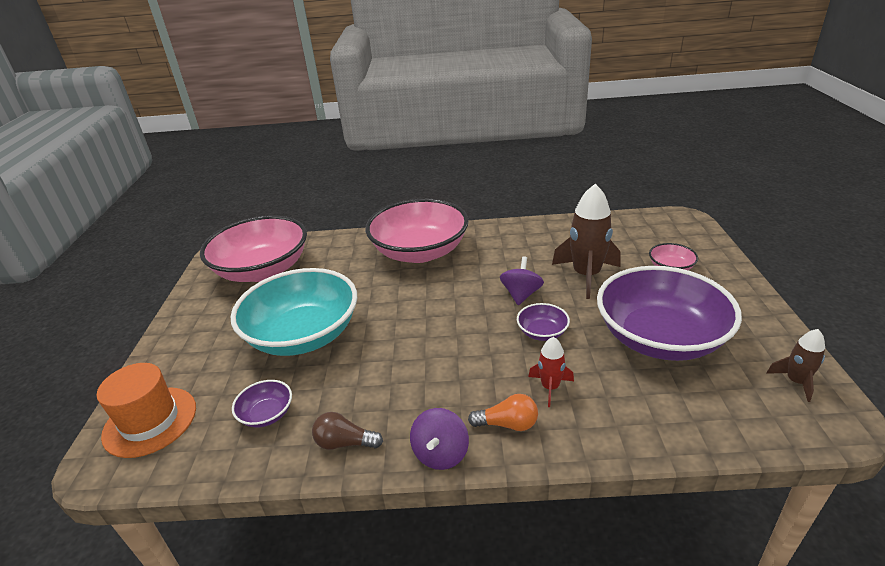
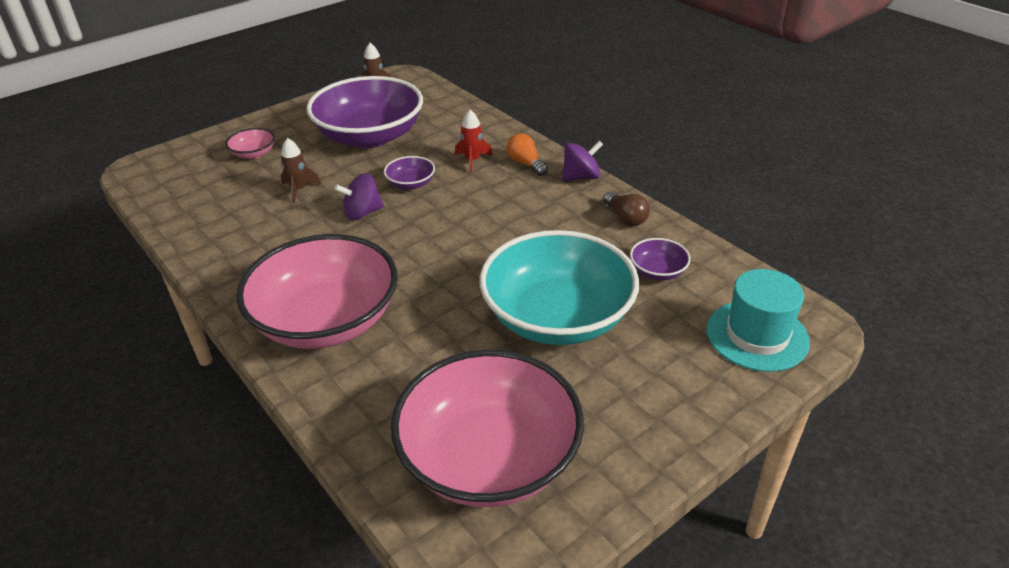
camera: 130 degrees left, 5 degrees up
(150, 421) = (757, 335): orange hat -> turquoise hat
(586, 275) = (299, 190): brown rocket -> brown rocket, size x0.53

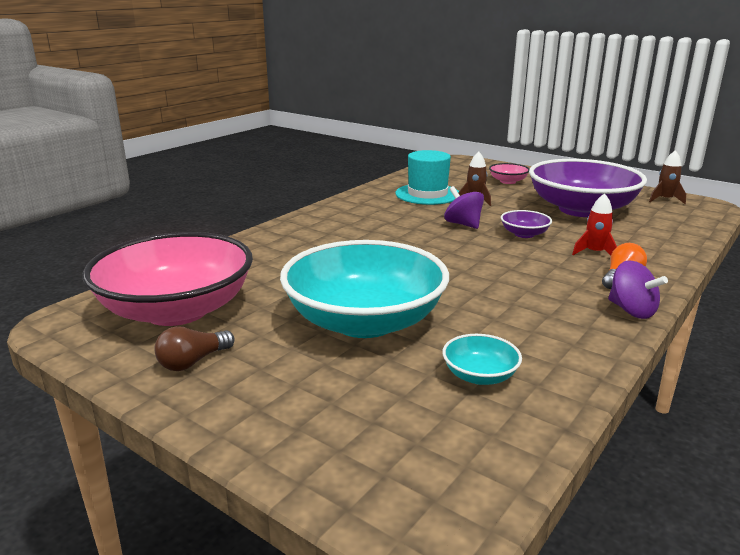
camera: 75 degrees right, 15 degrees down
(326, 320) = (321, 234): pink bowl -> none
(626, 218) = (574, 346): brown light bulb -> brown light bulb (193, 362)
(658, 271) = (480, 375): purple bowl -> turquoise bowl
(757, 335) = (388, 462): turquoise hat -> turquoise hat (427, 194)

